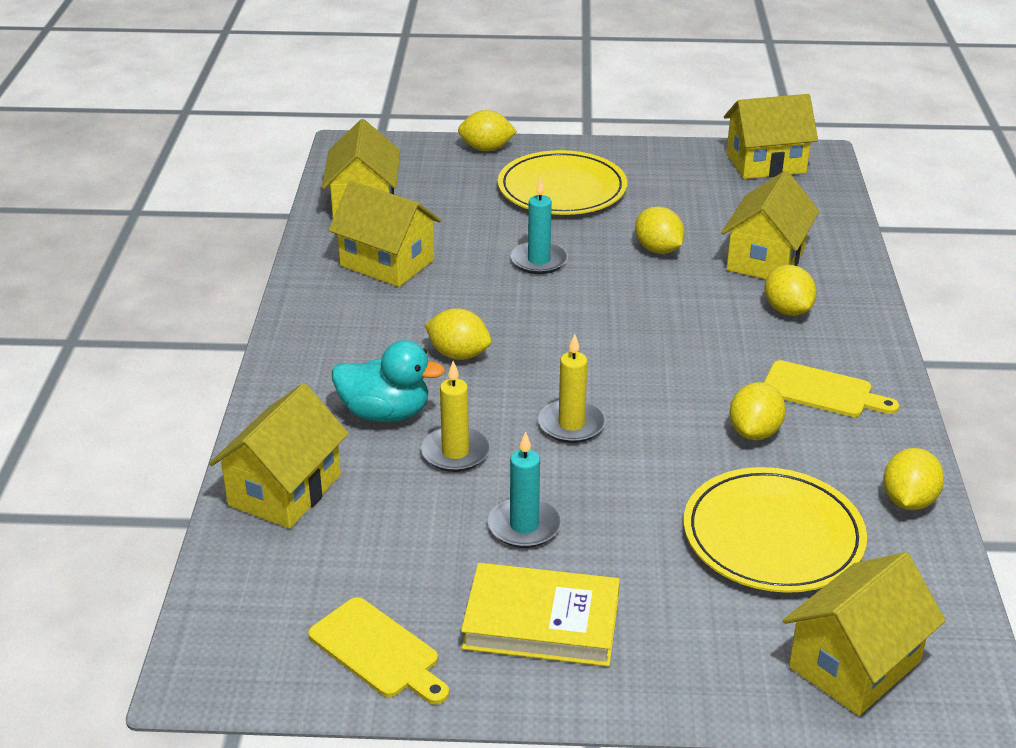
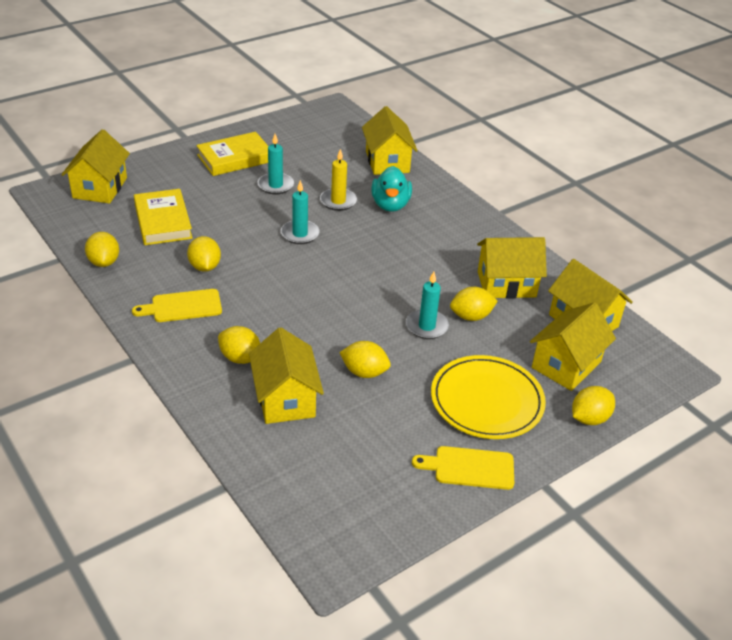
camera: 140 degrees right, 5 degrees up
(378, 651) = (284, 131): yellow cutting board -> yellow cutting board (470, 468)
(385, 413) = (390, 205): turquoise duck -> turquoise duck turned 60 degrees counterclockwise
(458, 354) = (395, 246): yellow lemon -> yellow lemon (471, 316)
(571, 424) = (300, 234): yellow candle -> turquoise candle
(765, 163) = (368, 522): yellow house -> yellow house (566, 365)
(773, 536) = (163, 221): yellow plate -> yellow book

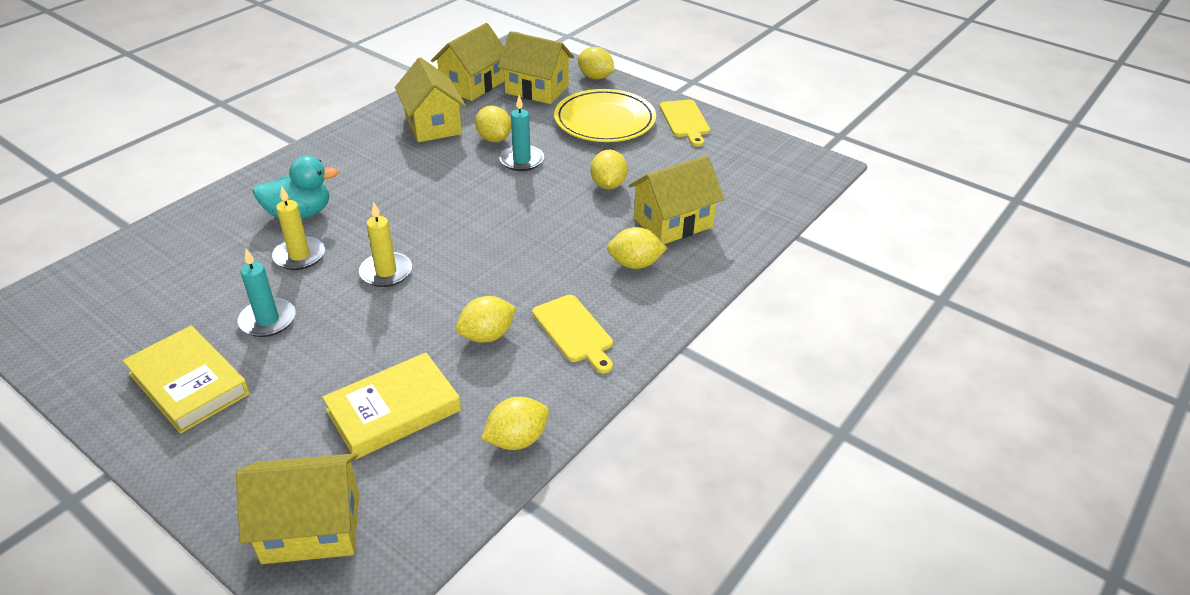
camera: 105 degrees left, 0 degrees up
(240, 358) = (635, 264): yellow lemon -> yellow lemon turned 75 degrees clockwise
(300, 234) = (386, 272): turquoise candle -> yellow candle
(387, 162) = (188, 232): yellow house -> none

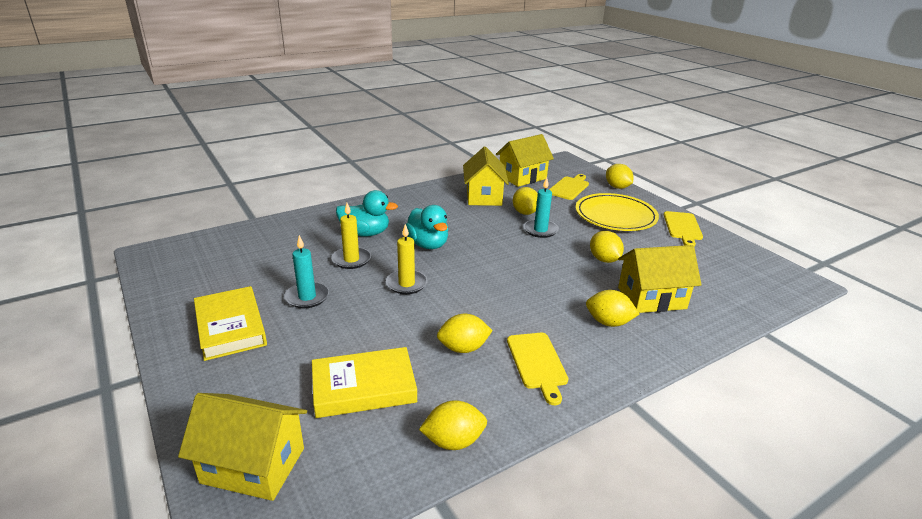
camera: 20 degrees right, 10 degrees down
(389, 212) = (428, 244): none -> turquoise duck
(537, 89) = (569, 187): yellow house -> yellow cutting board
(608, 185) = (604, 259): yellow lemon -> yellow lemon turned 45 degrees counterclockwise

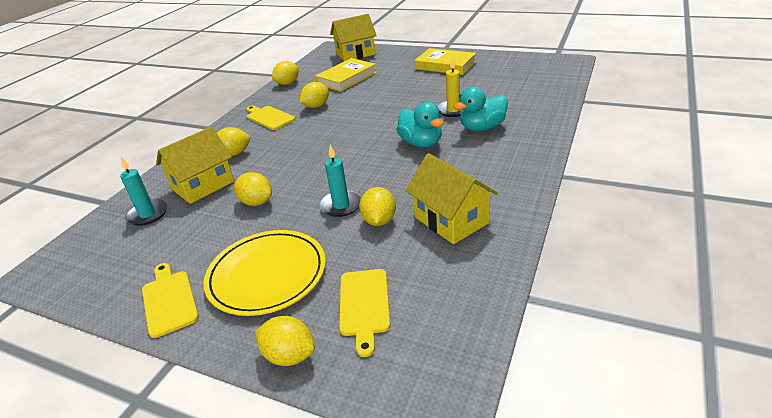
camera: 150 degrees right, 5 degrees up
(307, 297) = (436, 86): turquoise candle -> turquoise candle (147, 214)
(406, 284) = (392, 115): yellow candle -> none
(428, 244) = (421, 143): turquoise duck -> turquoise duck turned 150 degrees counterclockwise
(522, 177) = (452, 290): yellow house -> none
(525, 212) = (379, 220): yellow lemon -> yellow lemon turned 45 degrees clockwise

